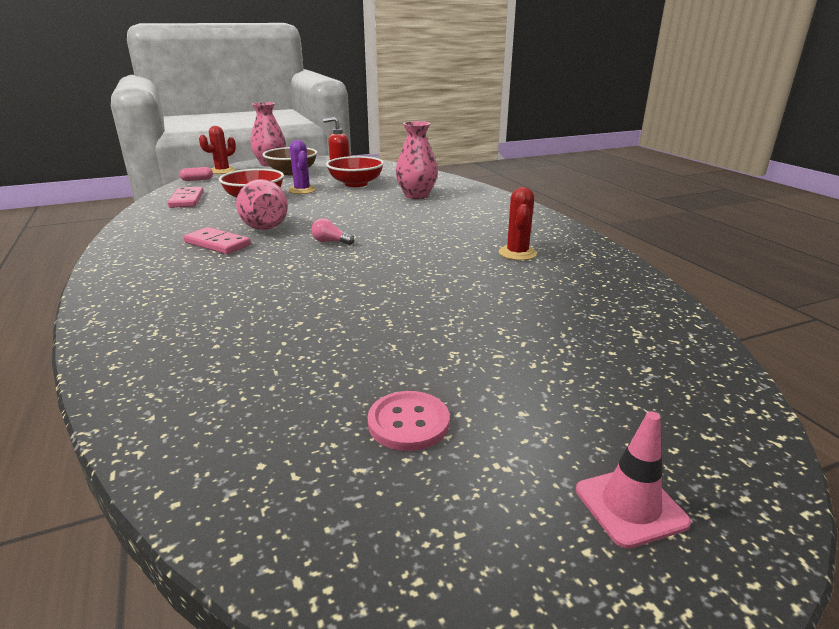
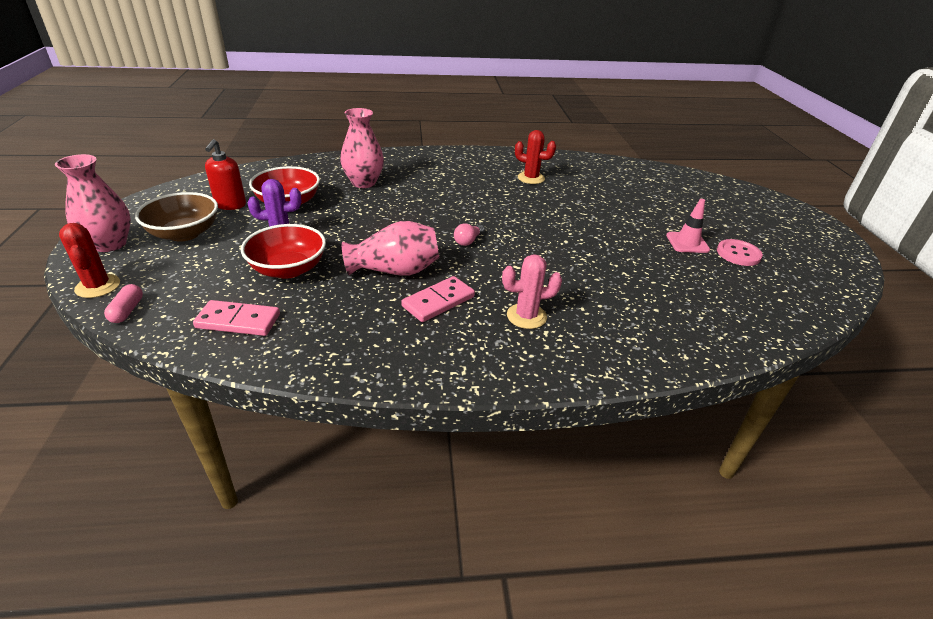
camera: 75 degrees left, 10 degrees up
(196, 277) = (526, 316): none -> pink cactus
(630, 506) = (783, 220): pink traffic cone -> pink traffic cone (687, 243)

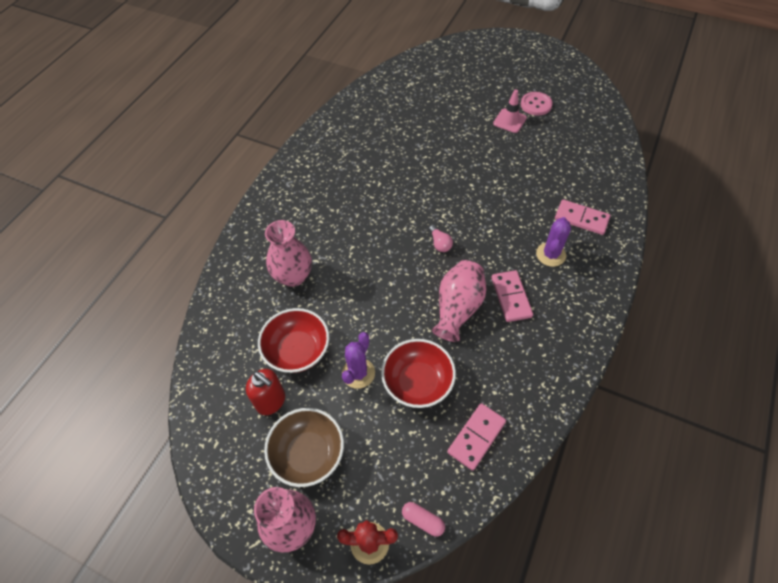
camera: 55 degrees left, 20 degrees up
(526, 316) = (551, 254): pink cactus -> purple cactus
(531, 178) = (362, 154): red cactus -> none
(608, 328) = (581, 218): none -> pink domino

